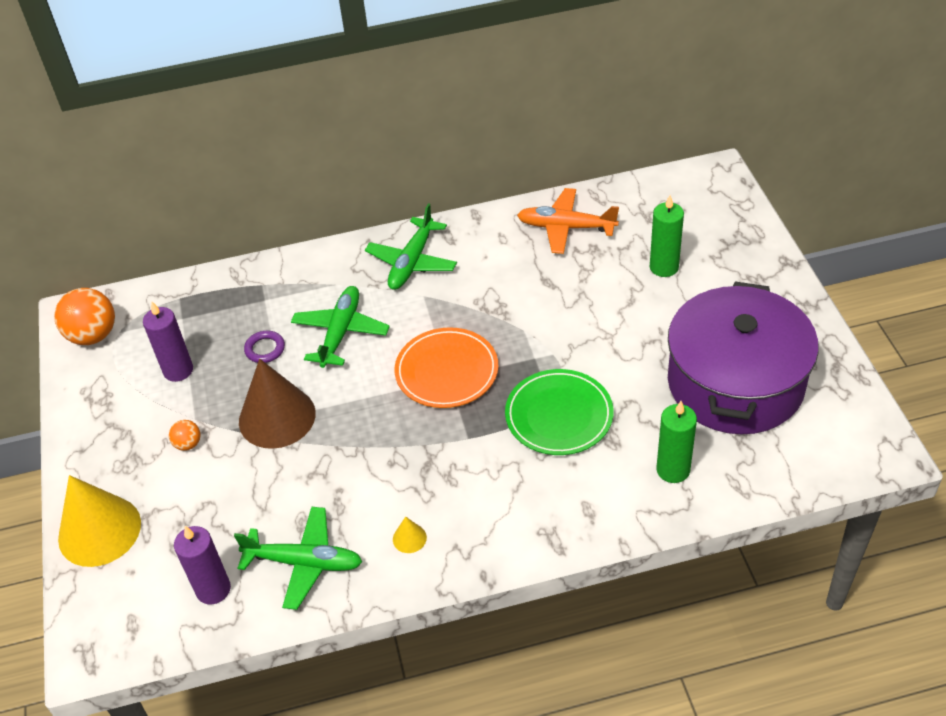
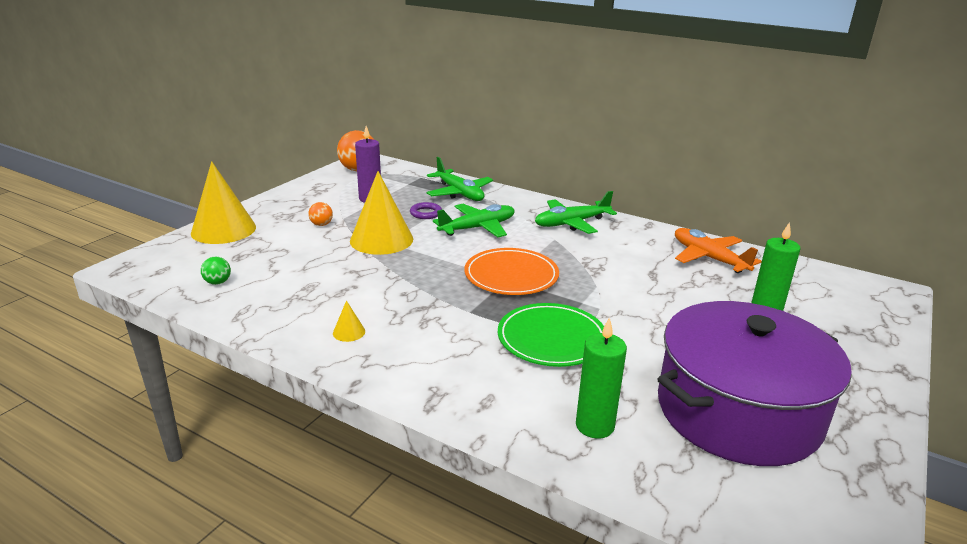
camera: 40 degrees right, 20 degrees down
(213, 589) = (218, 282): purple candle -> green ball
(277, 417) = (381, 239): brown cone -> yellow cone
(304, 563) = (277, 303): green plane -> green plane (459, 193)

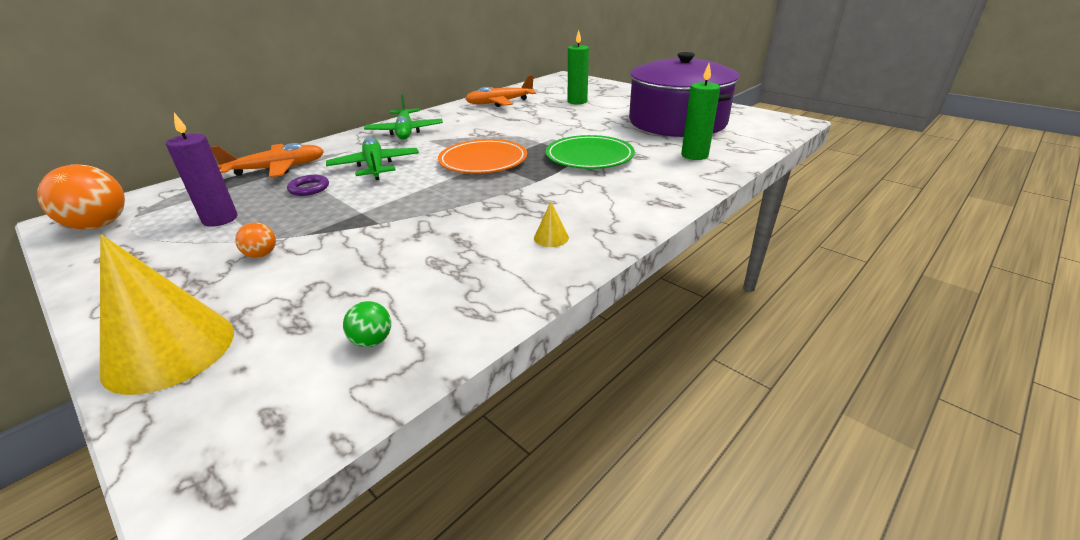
camera: 75 degrees left, 5 degrees up
(381, 239) = (352, 215): yellow cone -> none
(459, 193) = (277, 169): green plane -> orange plane

